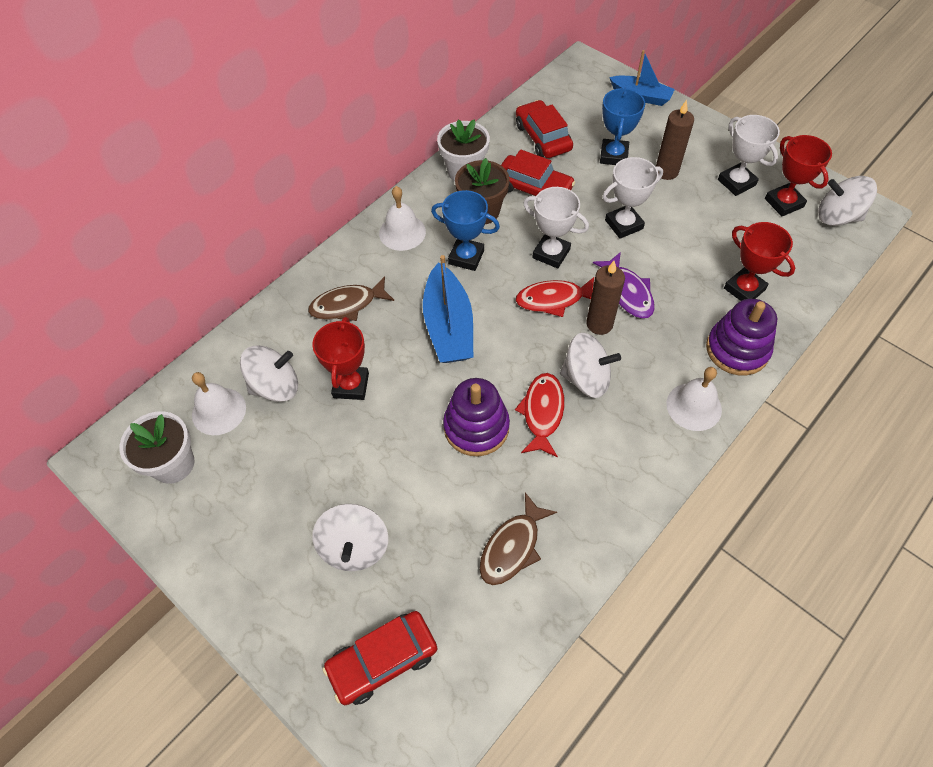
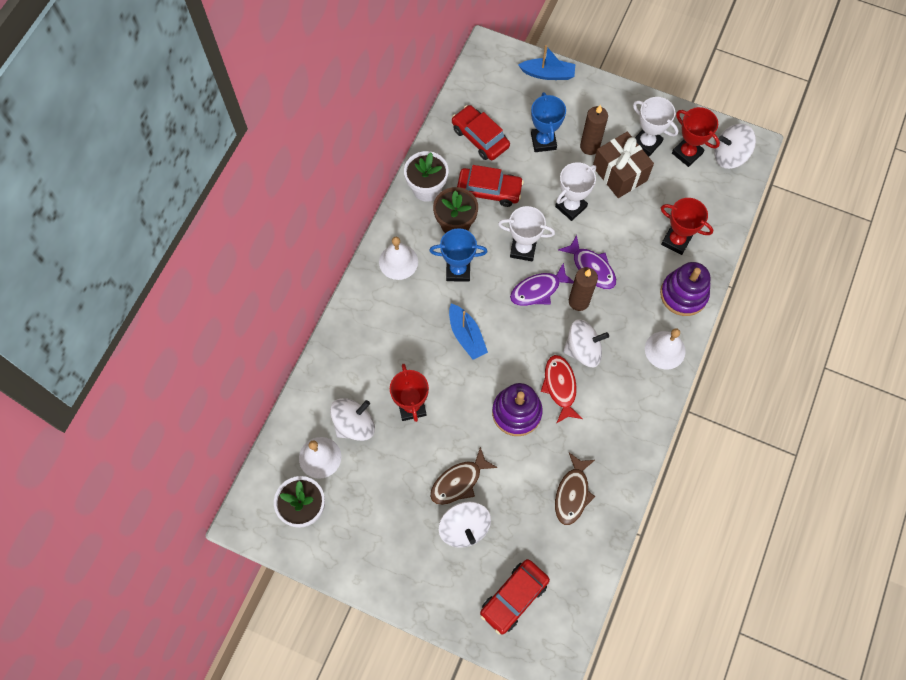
camera: 20 degrees left, 10 degrees up
(347, 305) = (381, 339): brown fish -> brown fish (459, 481)
(448, 326) = (466, 336): blue boat -> blue boat, size x0.66
(553, 300) = (538, 290): red fish -> purple fish
(694, 205) = (619, 174): none -> brown gift

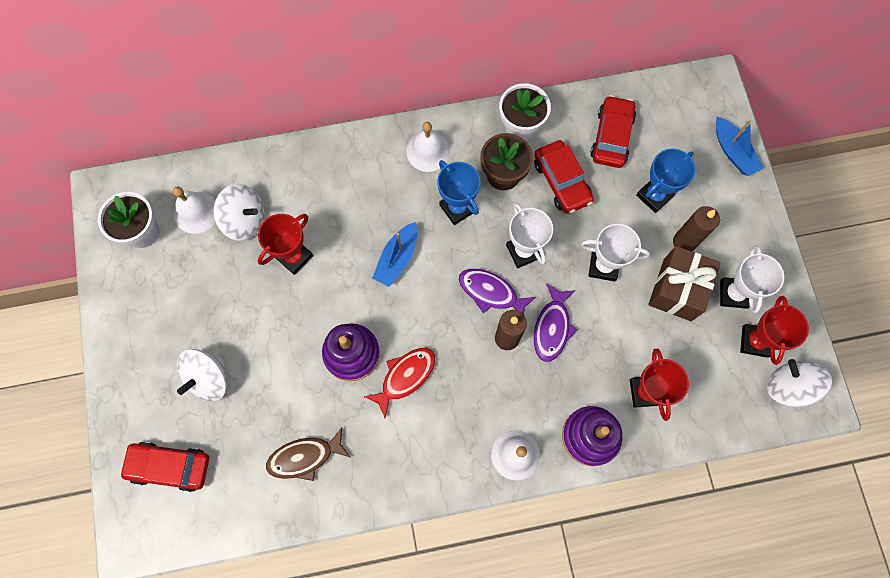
camera: 55 degrees right, 5 degrees up
(459, 481) = (249, 345): brown fish -> none
(583, 350) = (458, 374): white spinning top -> none

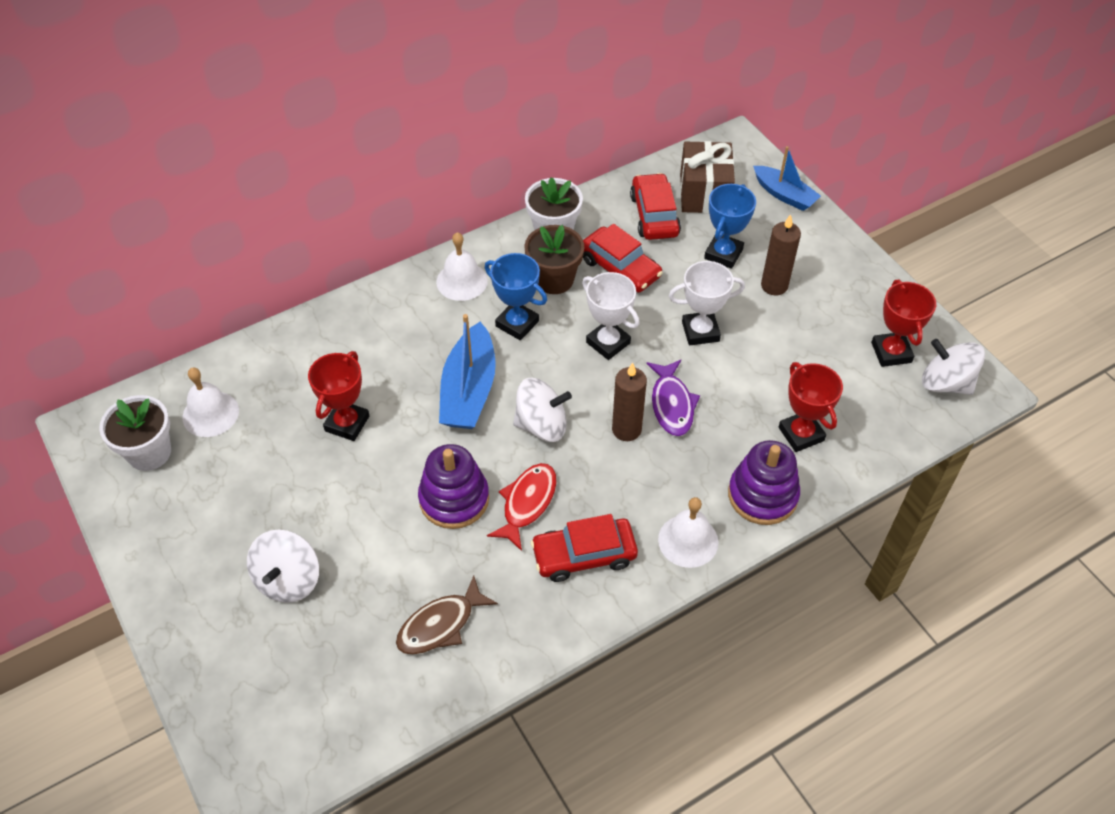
camera: 20 degrees left, 20 degrees down
(170, 466) = (273, 691): red car -> red car (584, 555)
(245, 220) = (273, 404): white spinning top -> white spinning top (542, 425)
(397, 258) = (469, 390): blue boat -> blue boat, size x1.51
(491, 293) = (589, 391): purple fish -> none
(677, 289) = (788, 330): brown gift -> brown gift (704, 193)
(733, 294) = (848, 317): white trophy -> none

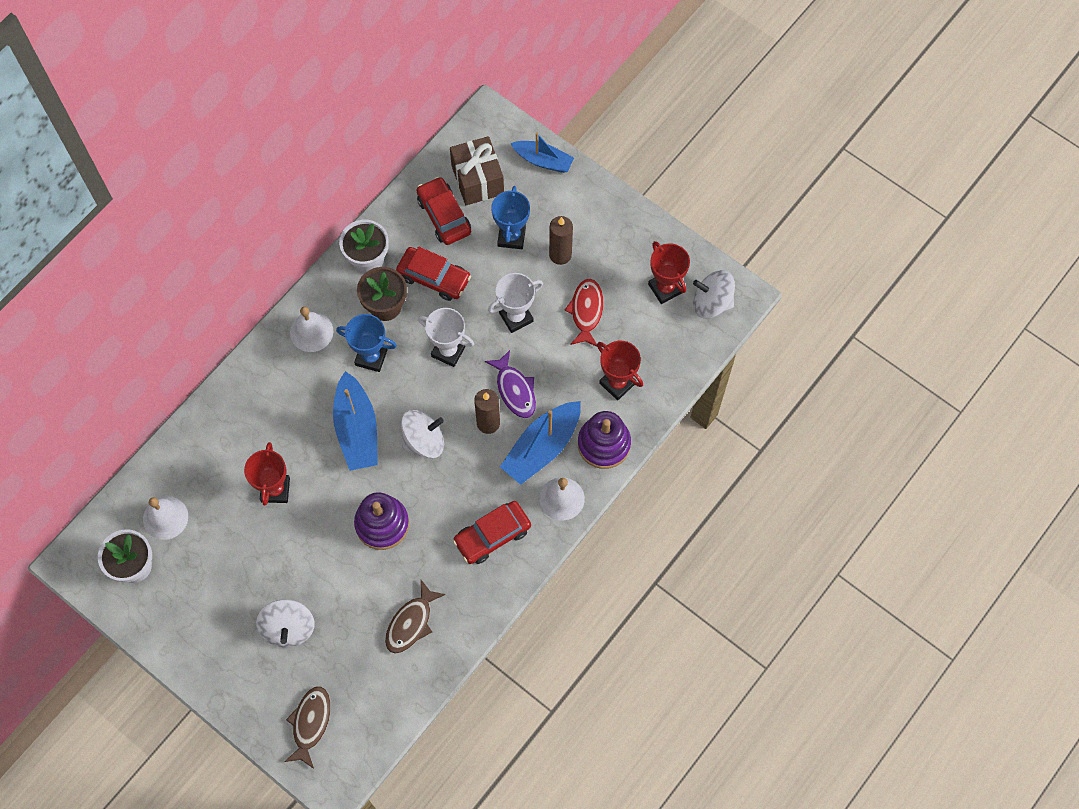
camera: 20 degrees left, 15 degrees up
(259, 704) = (310, 723): none -> brown fish
(527, 503) = (437, 509): red fish -> red fish (586, 311)
(683, 476) = (542, 448): none -> blue boat

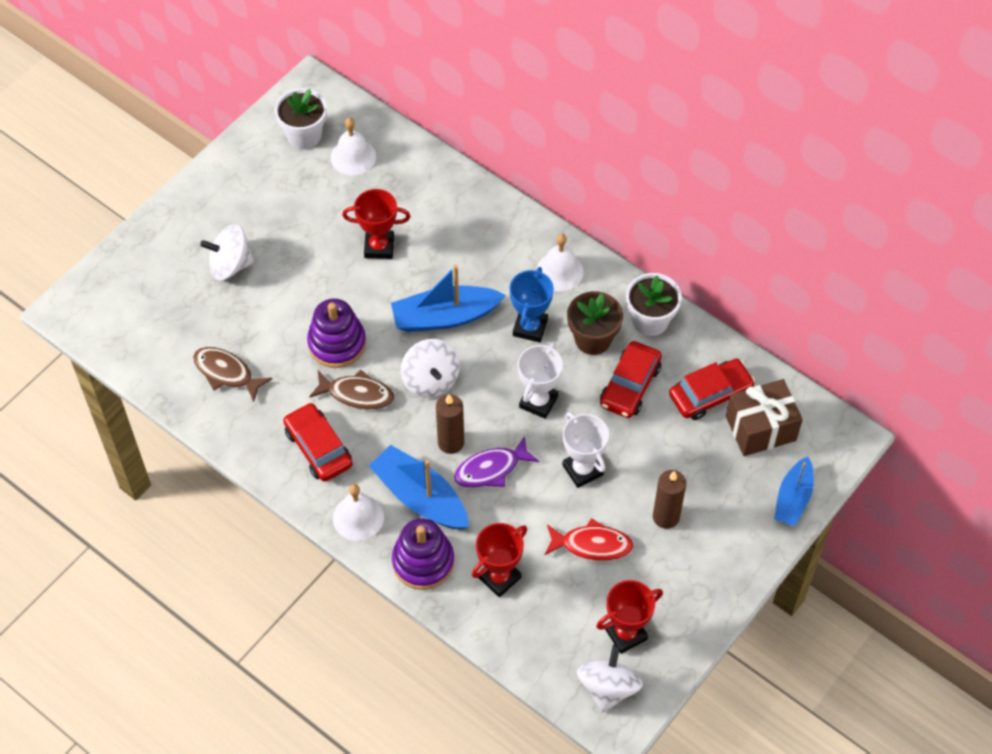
camera: 90 degrees right, 10 degrees down
(310, 723) = (131, 288): brown fish -> brown fish (357, 394)
(511, 237) = (687, 464): blue trophy -> none

